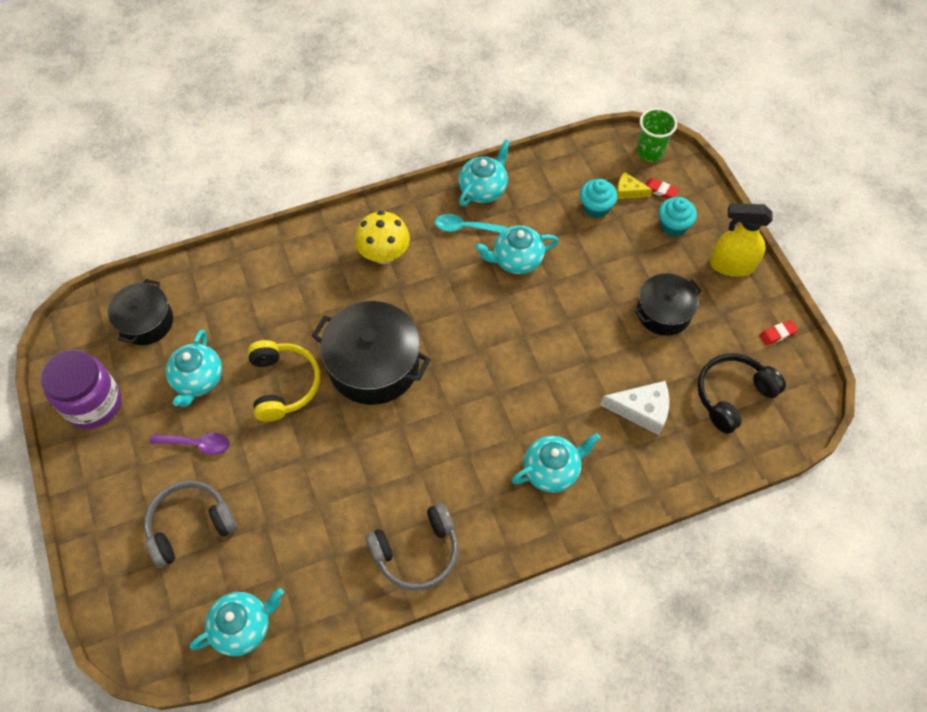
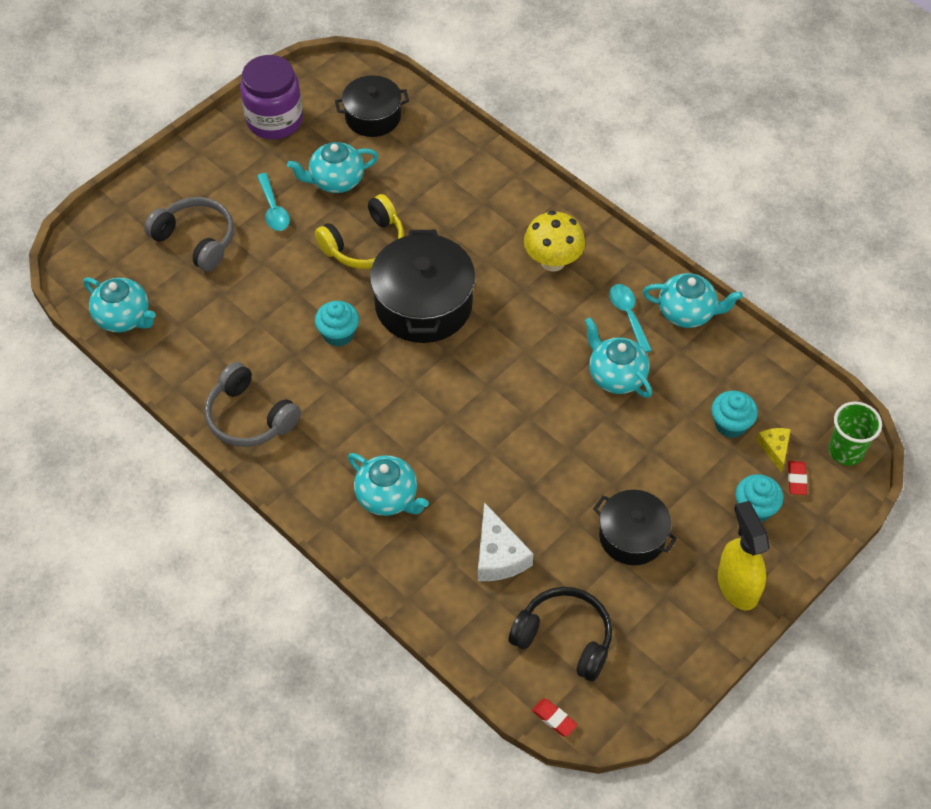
camera: 65 degrees right, 5 degrees down
(197, 444) = (273, 209): purple spoon -> turquoise spoon
(367, 443) = (338, 334): none -> turquoise cupcake
(777, 334) = (671, 661): red eraser -> red eraser (554, 719)

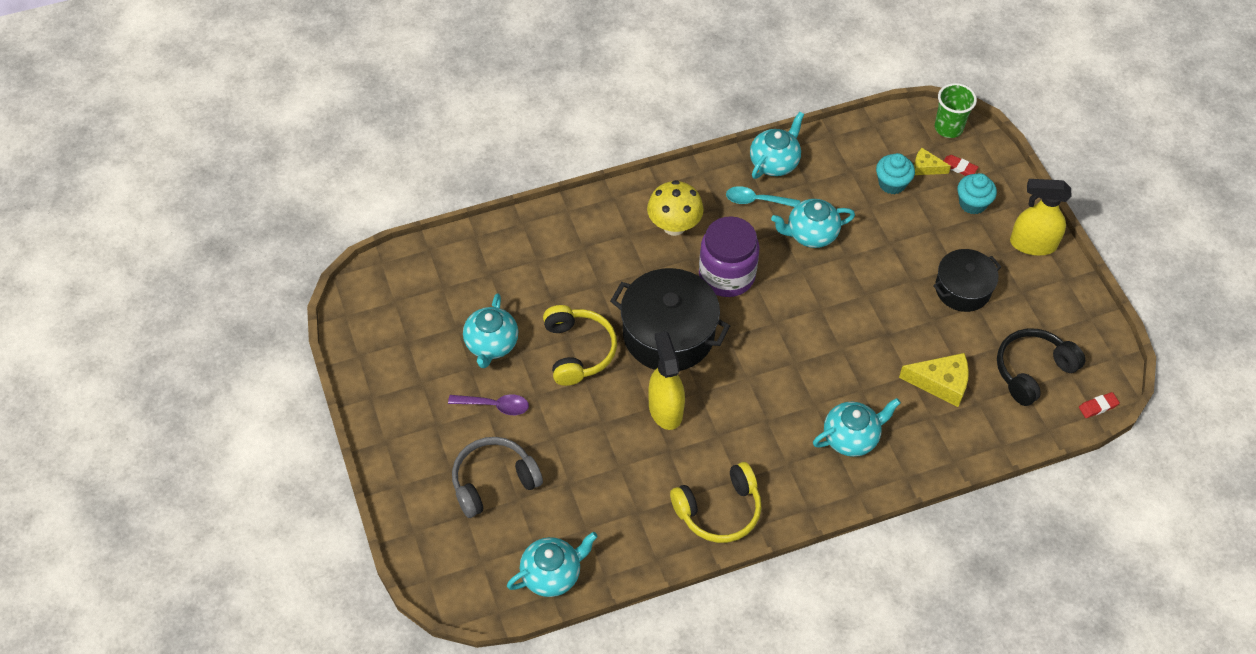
camera: 65 degrees left, 0 degrees up
(249, 417) = (719, 511): grey headphones -> yellow headphones
(273, 209) = (495, 406): turquoise spoon -> purple spoon
(274, 120) = (387, 365): purple jar -> purple jar (726, 275)
(338, 334) = (665, 409): turquoise cupcake -> yellow spray bottle
(373, 117) = (434, 287): black pot -> none
(498, 555) = (941, 383): white cheese -> yellow cheese

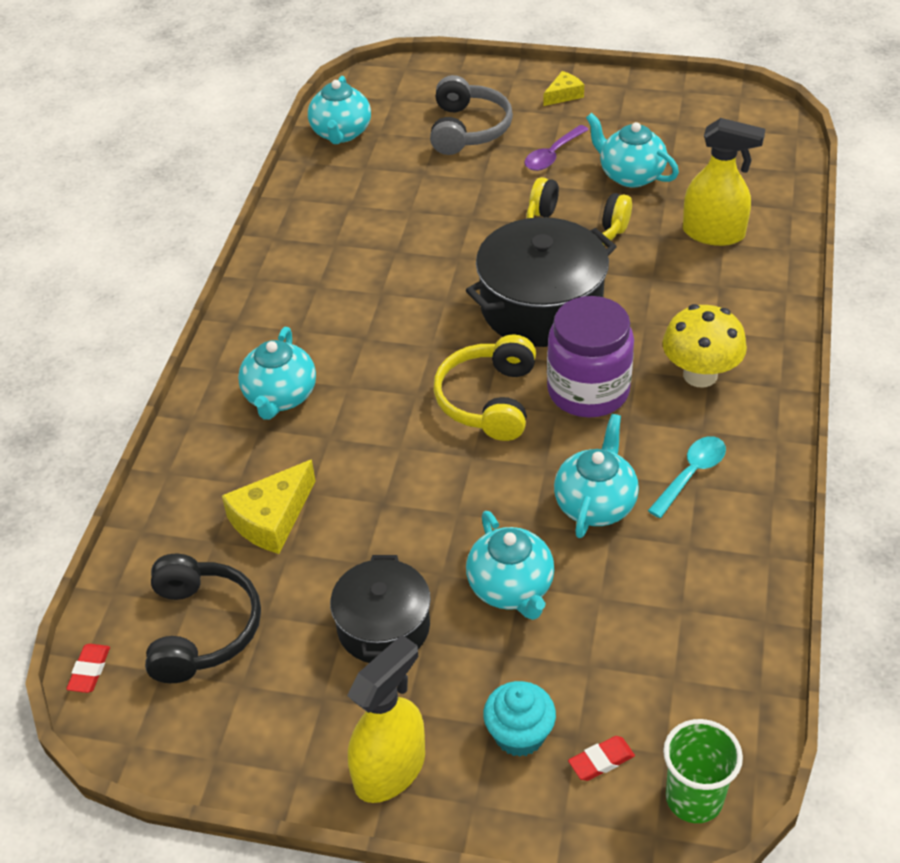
camera: 125 degrees right, 10 degrees down
(665, 409) = (447, 267): yellow spray bottle -> yellow spray bottle (714, 233)
(719, 511) = (297, 258): yellow headphones -> yellow headphones (488, 400)
(774, 162) = (750, 526): turquoise teapot -> turquoise teapot (511, 588)
(892, 183) = (624, 648): turquoise cupcake -> none
(926, 167) = (629, 713): yellow cheese -> yellow cheese (564, 95)

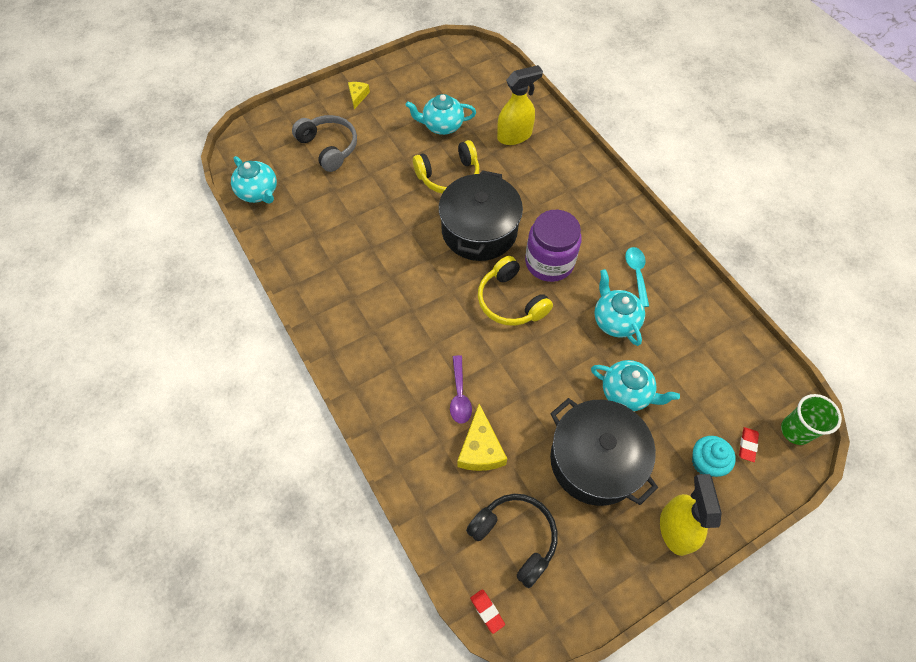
camera: 45 degrees left, 15 degrees up
(280, 397) = (406, 377): turquoise teapot -> none
(383, 626) = (595, 460): black pot -> black pot, size x1.60
(552, 155) = (391, 137): purple spoon -> purple spoon (459, 395)
(700, 375) = (587, 218): yellow mushroom -> none

